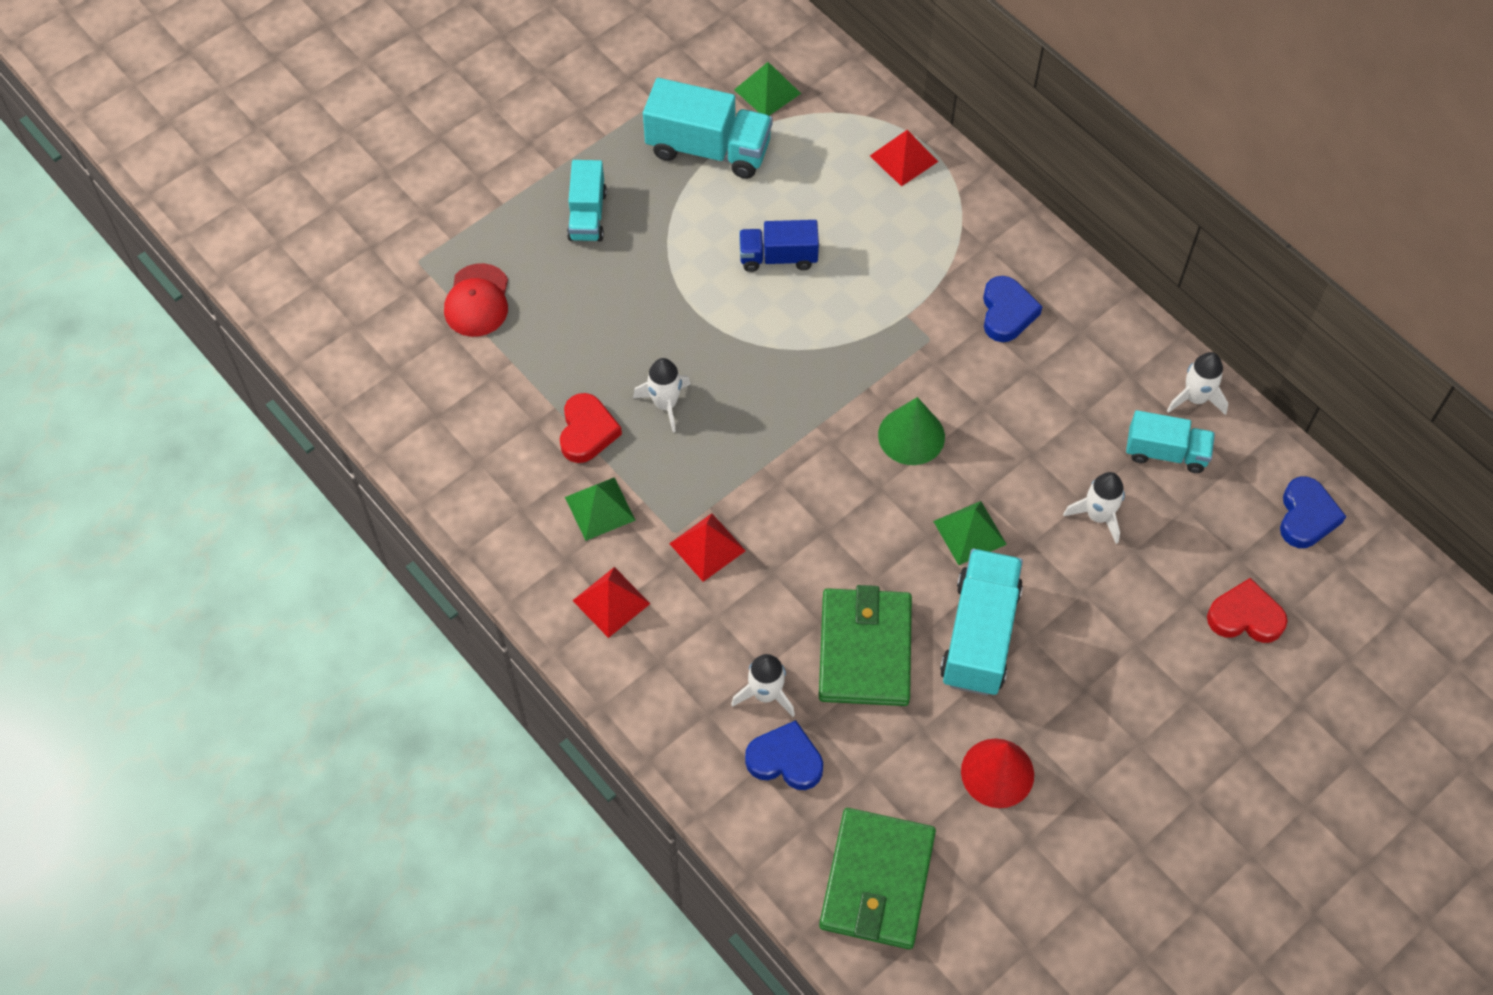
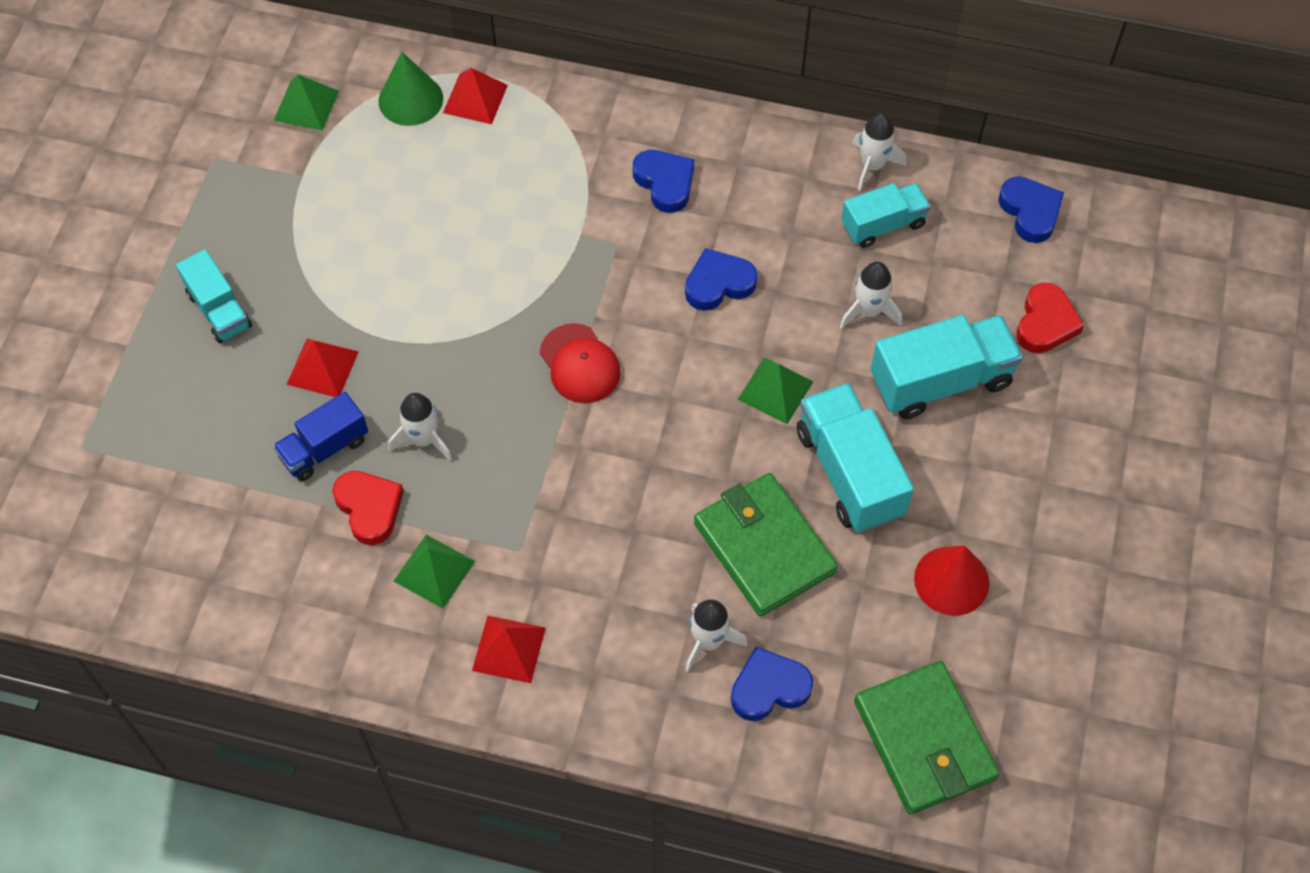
camera: 35 degrees left, 0 degrees up
(477, 301) = (170, 450): red cap -> red cap (580, 364)
(707, 547) = (559, 544): red pyramid -> red pyramid (322, 368)
(708, 149) = (290, 187): turquoise truck -> turquoise truck (940, 381)
(778, 257) = (428, 248): blue truck -> blue truck (324, 448)
(911, 435) = (663, 336): green cone -> green cone (410, 99)
(988, 419) = (718, 283): none -> blue heart
(1245, 616) = (1045, 323): red heart -> red heart turned 135 degrees clockwise

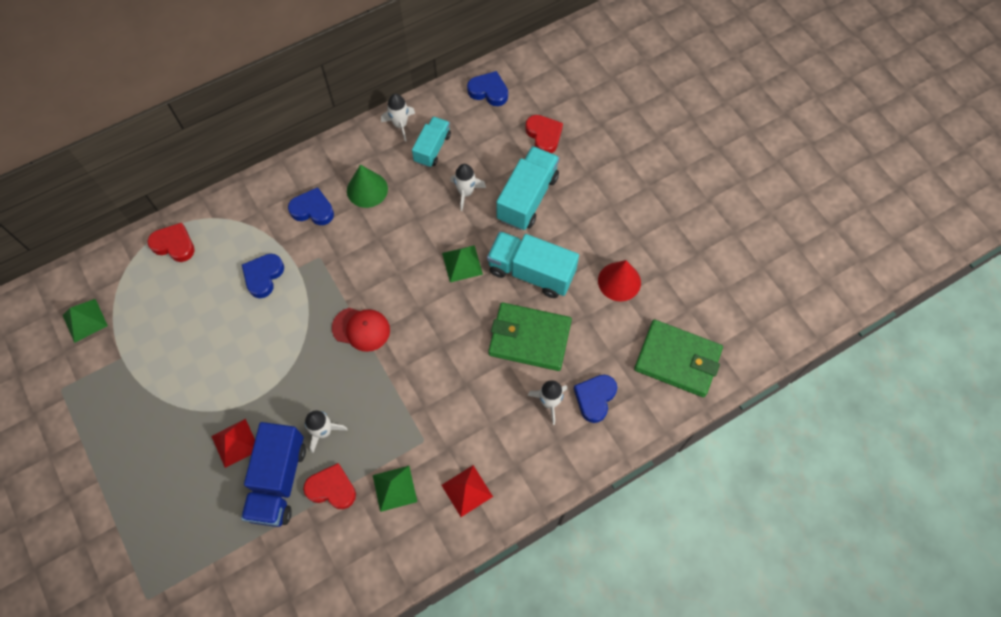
camera: 45 degrees left, 5 degrees up
(219, 310) = (148, 463): turquoise truck -> none
(324, 448) = (278, 481): blue truck -> blue truck, size x1.60
(410, 99) = (140, 272): green cone -> green cone (367, 189)
(475, 98) = (174, 245): red pyramid -> red heart
(718, 283) = (387, 236): blue heart -> blue heart (263, 276)

